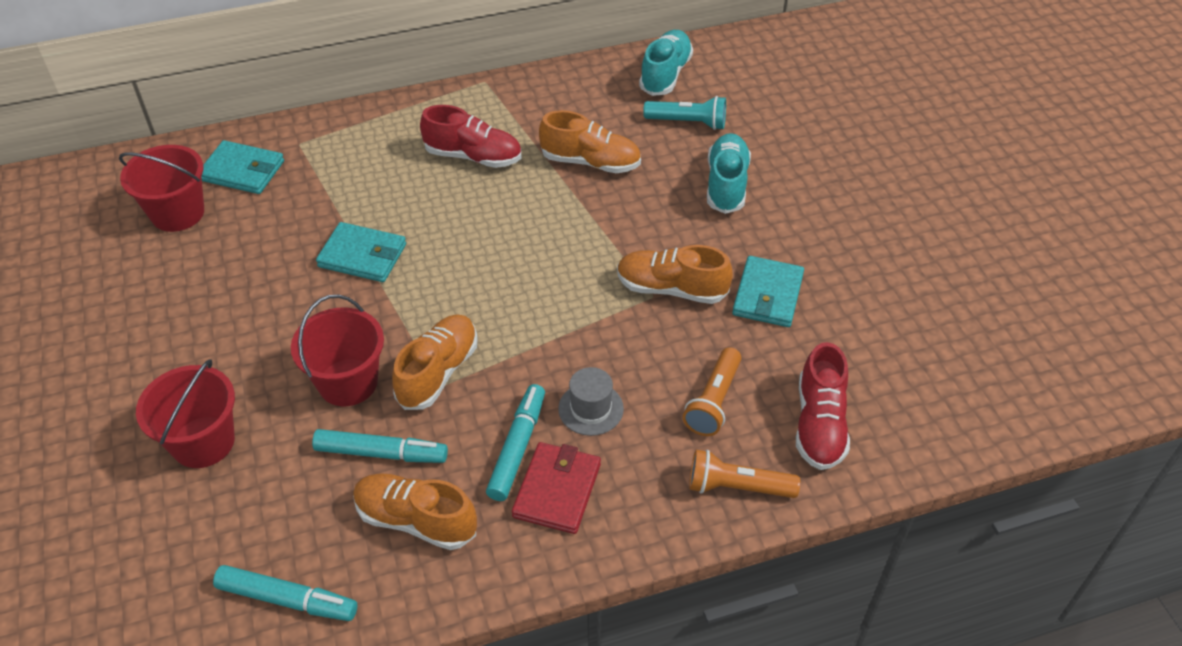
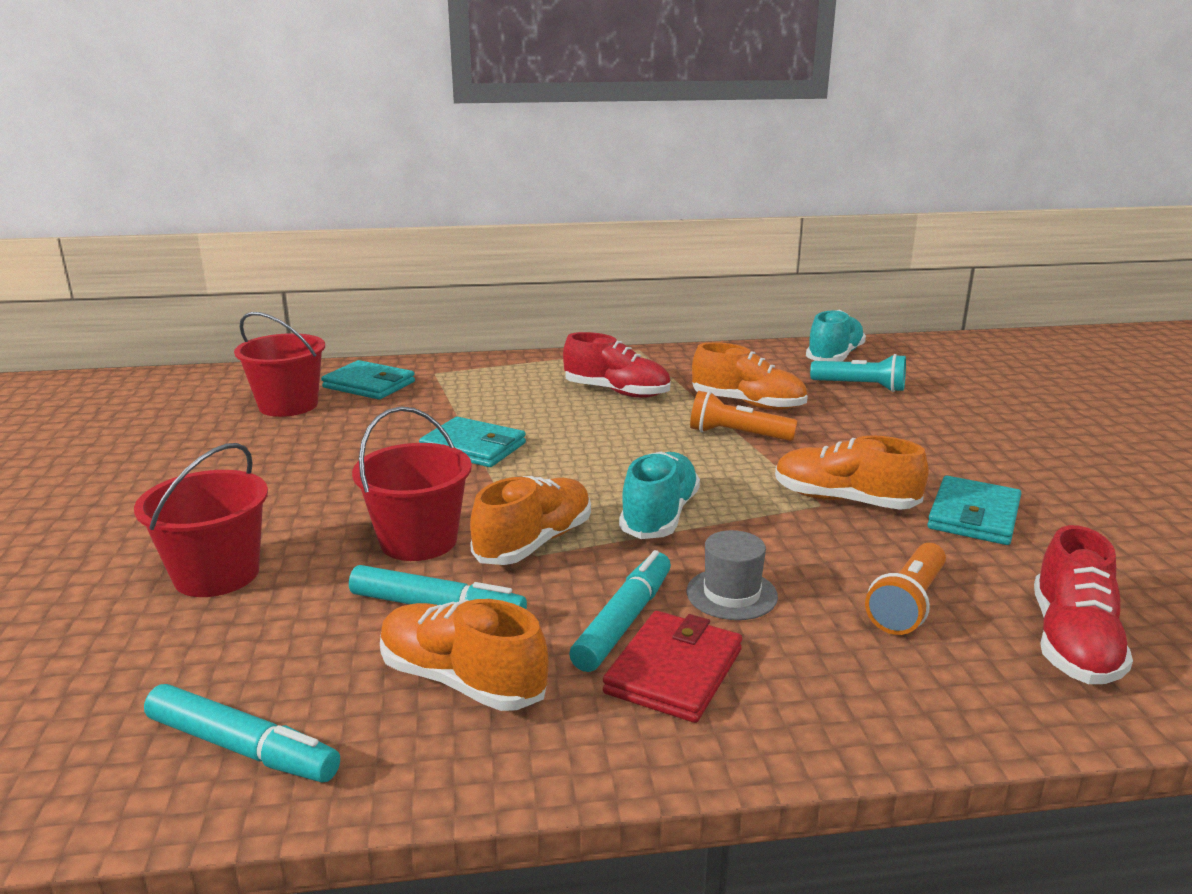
camera: 10 degrees right, 25 degrees down
(726, 184) = (909, 429): turquoise shoe -> turquoise shoe (659, 516)
(737, 487) = (953, 698): orange flashlight -> orange flashlight (737, 435)

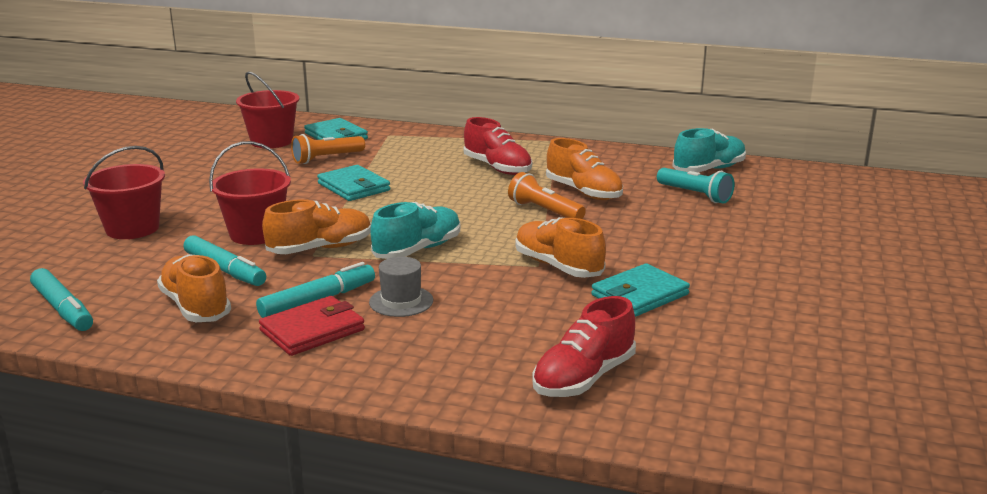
camera: 25 degrees right, 0 degrees up
(908, 604) = (506, 332): orange flashlight -> orange flashlight (327, 158)

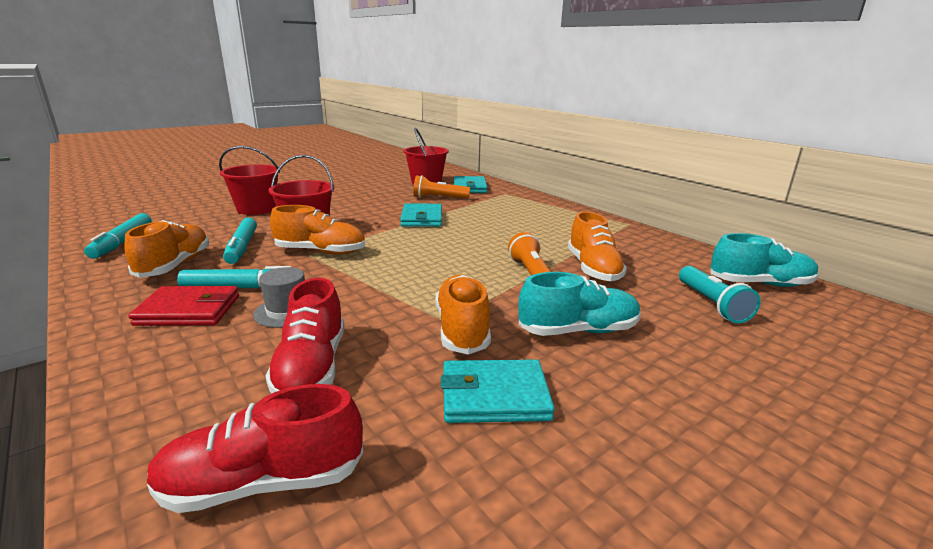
camera: 35 degrees right, 0 degrees up
(418, 250) = (379, 274): turquoise shoe -> turquoise shoe (578, 331)
(497, 168) = (547, 231): red shoe -> red shoe (311, 368)

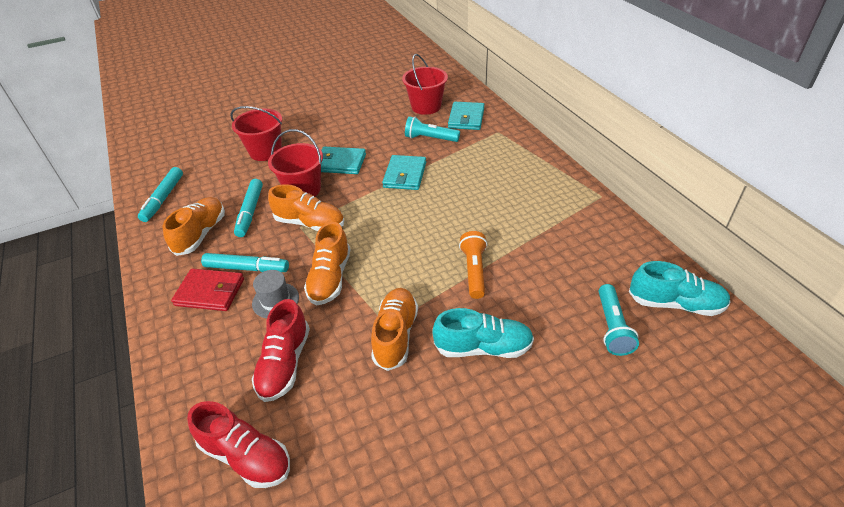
camera: 15 degrees right, 20 degrees up
(262, 483) = (246, 456): red shoe -> red shoe turned 150 degrees counterclockwise
(439, 198) = (430, 138): orange flashlight -> turquoise flashlight
(494, 396) = (397, 407): turquoise wallet -> turquoise wallet (340, 163)
(593, 269) = (531, 267): orange shoe -> orange shoe (330, 278)

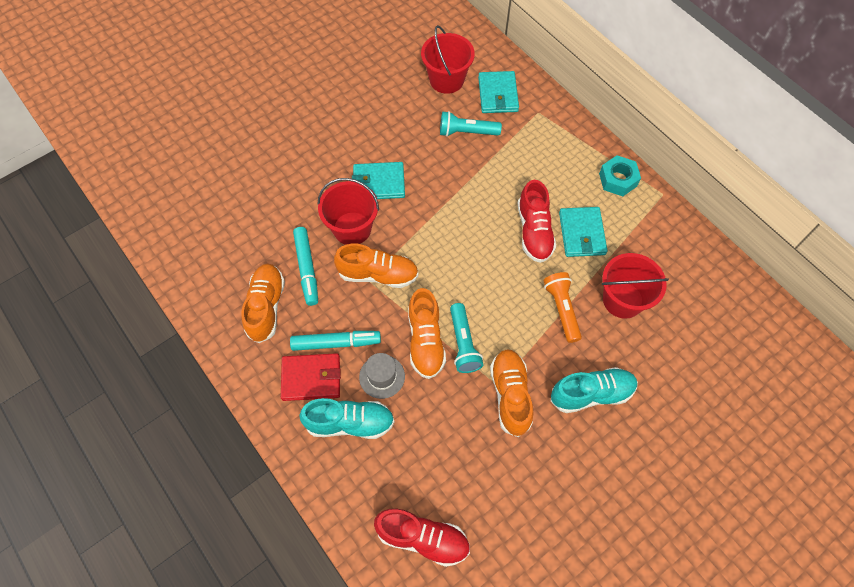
camera: 15 degrees left, 20 degrees up
(163, 198) = (198, 263): turquoise marker -> none
(265, 151) = (285, 176): red bucket -> red bucket (622, 300)
(284, 364) = (419, 444): red shoe -> red shoe (534, 231)
(405, 175) = (456, 192): turquoise wallet -> turquoise wallet (582, 234)
(559, 181) = (618, 180): none -> turquoise nut
(612, 327) = (697, 352): turquoise flashlight -> turquoise flashlight (463, 343)
(675, 303) = (747, 317): turquoise shoe -> turquoise shoe (350, 423)

